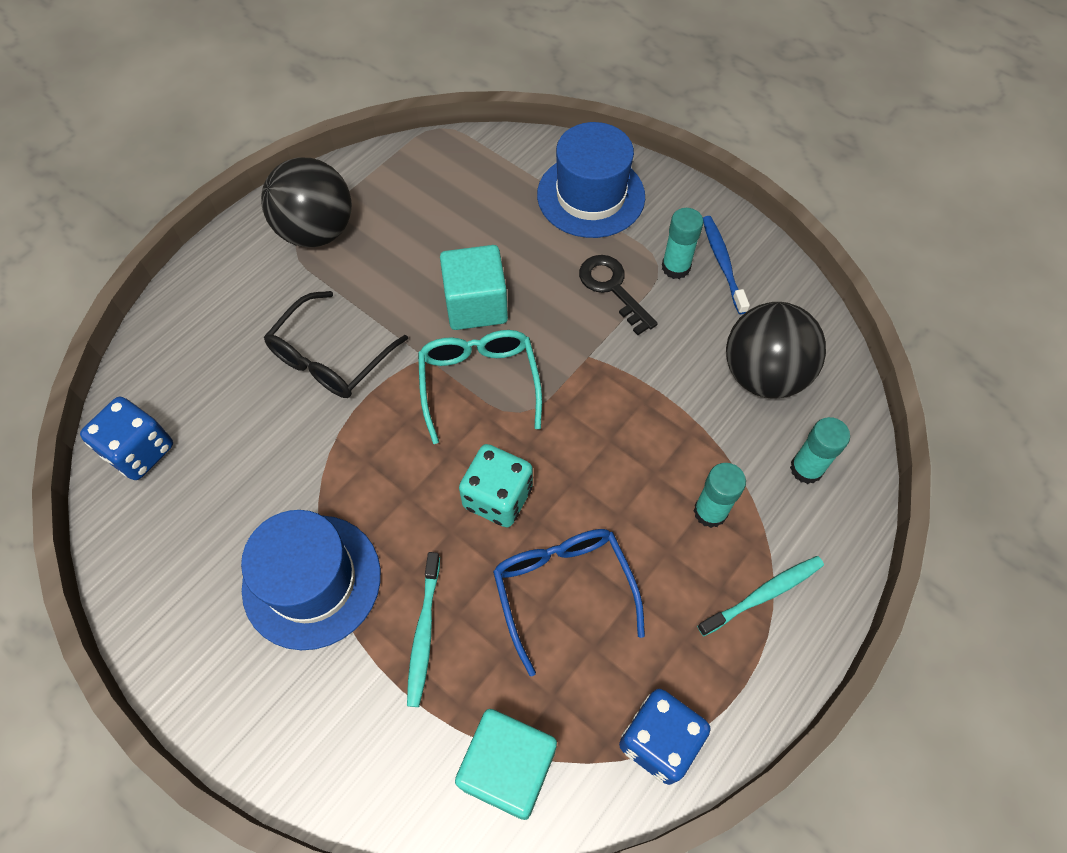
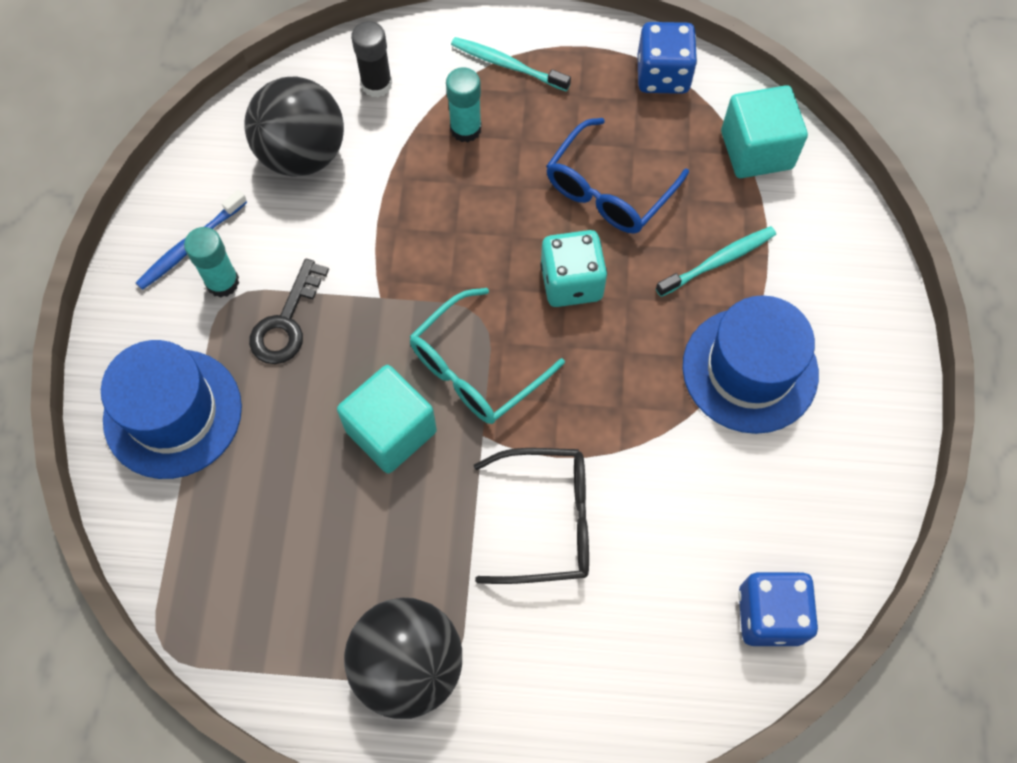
camera: 125 degrees left, 5 degrees up
(806, 469) = (376, 84): turquoise glue stick -> black glue stick

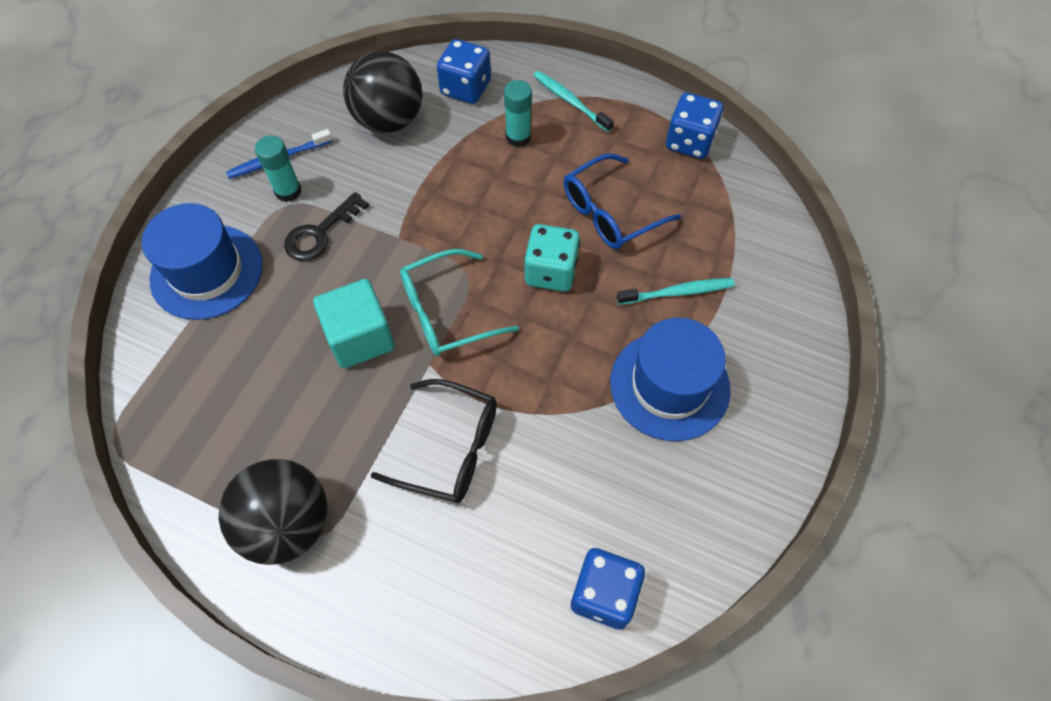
camera: 20 degrees right, 5 degrees down
(376, 84) = (465, 88): black glue stick -> blue dice
(756, 150) = (744, 218): turquoise cube -> none

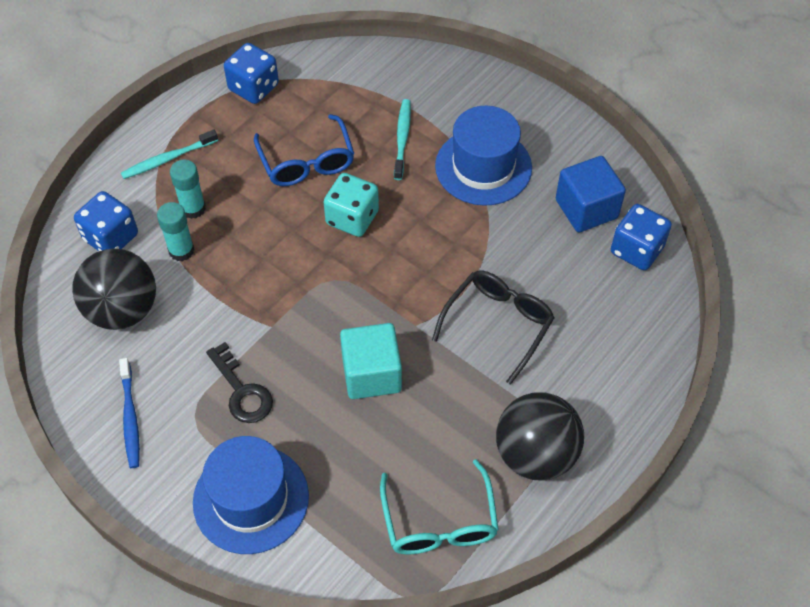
camera: 75 degrees left, 5 degrees down
(288, 191) = (177, 413): turquoise glue stick -> turquoise glue stick (181, 250)
(446, 313) = (367, 303): turquoise glasses -> turquoise glasses (439, 522)
(648, 518) = (586, 209): none -> blue cube

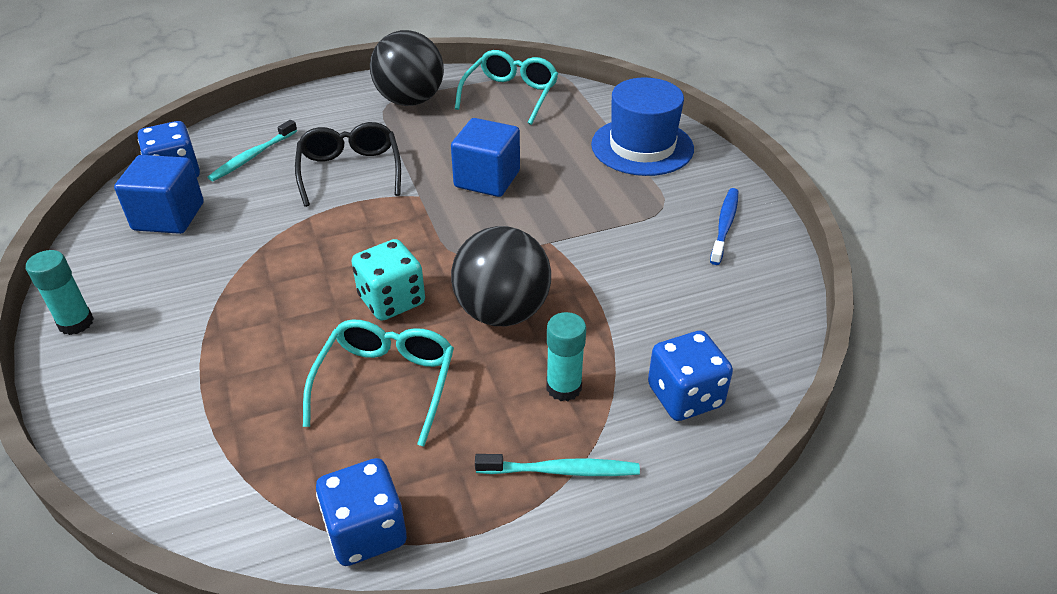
camera: 150 degrees left, 15 degrees down
(123, 310) = (699, 313): black ball -> black ball (502, 312)
(181, 250) = (604, 345): turquoise glue stick -> turquoise glue stick (76, 323)
(242, 391) = (609, 208): black key -> none
(307, 162) = (386, 383): blue glasses -> turquoise glasses
(371, 374) = (487, 179): turquoise cube -> blue cube
(402, 138) = (252, 360): turquoise toothbrush -> turquoise toothbrush (252, 156)
(483, 167) = (207, 291): blue hat -> none
(498, 324) = (350, 171): black glasses -> black glasses turned 105 degrees clockwise

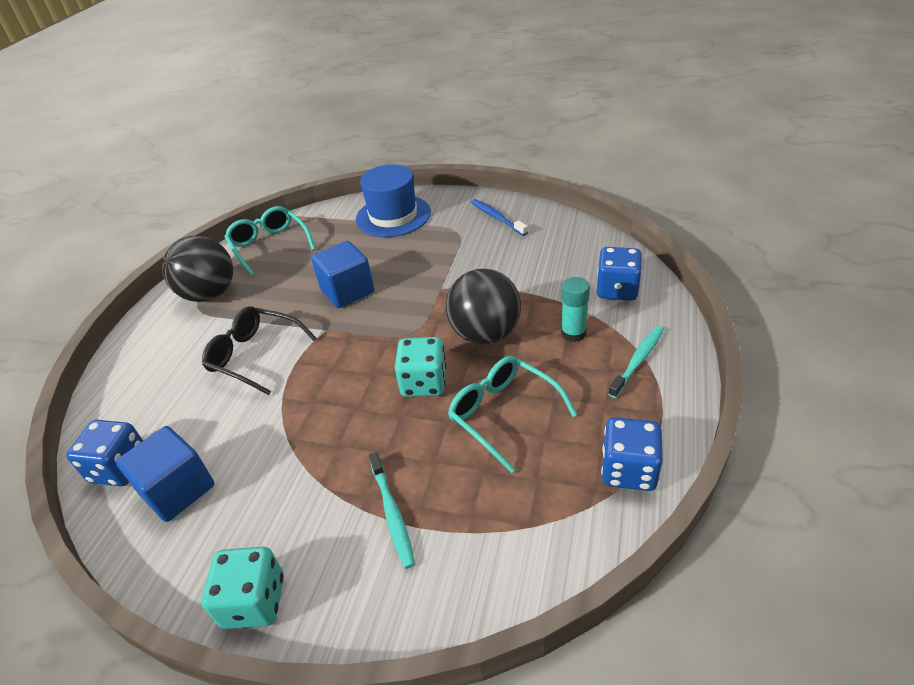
camera: 50 degrees left, 0 degrees up
(76, 323) = (254, 601): turquoise glue stick -> turquoise dice
(252, 156) = (162, 407): turquoise toothbrush -> turquoise toothbrush (392, 514)

